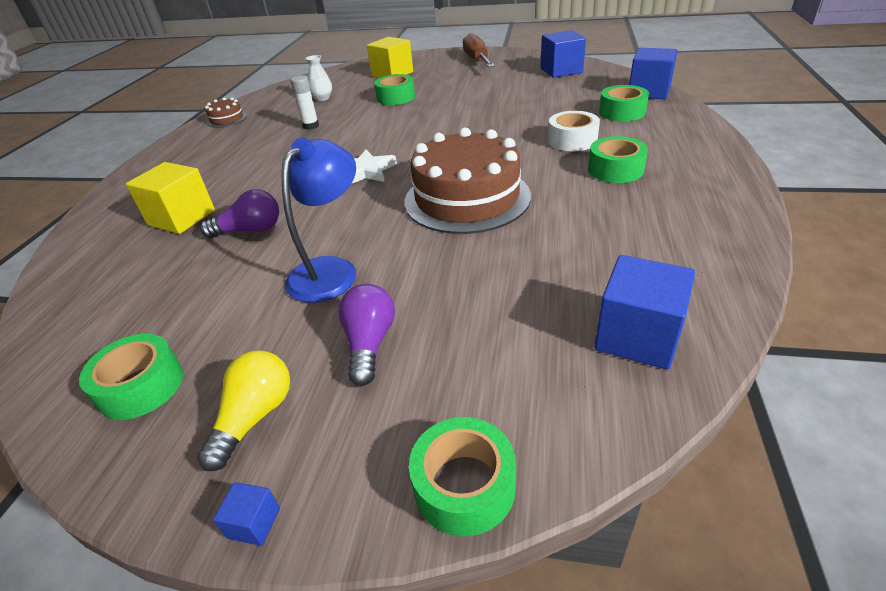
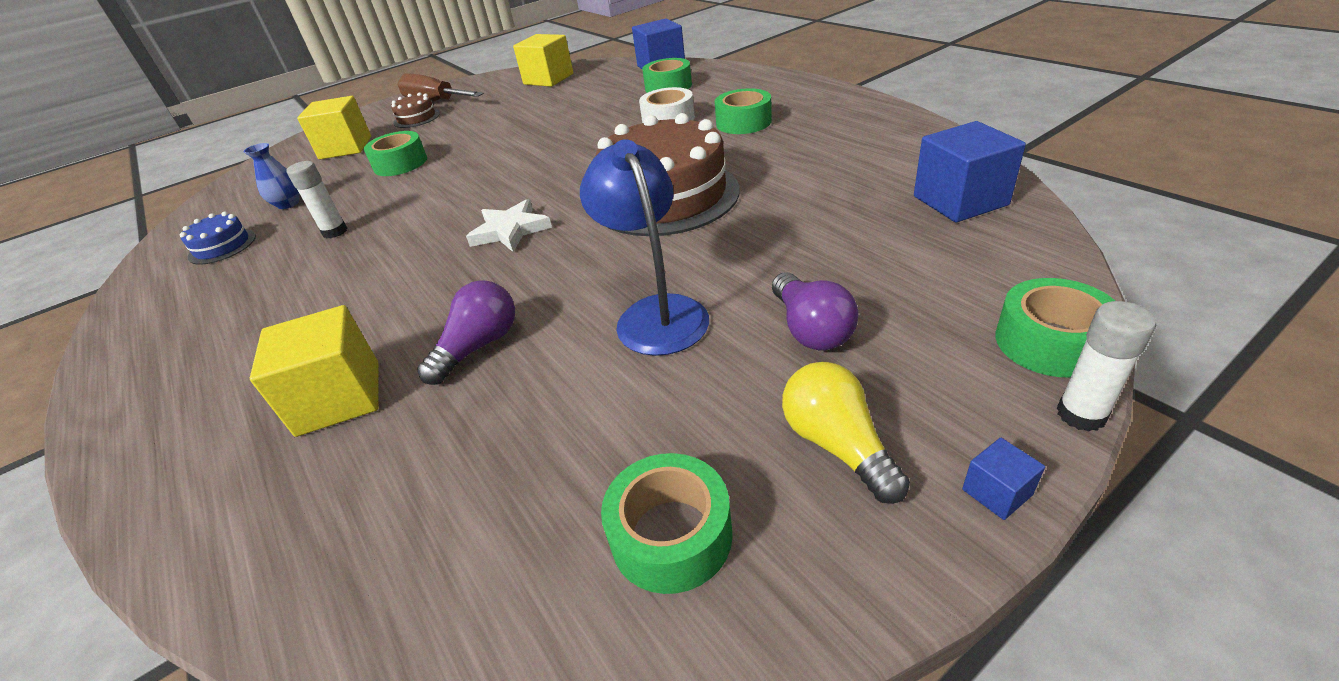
camera: 45 degrees left, 0 degrees up
(227, 119) = (160, 287): brown cake -> brown cake (416, 118)
(270, 110) = (222, 246): none -> blue cake
(322, 98) = (288, 204): white vase -> blue vase
(369, 343) = (810, 329): purple light bulb -> purple light bulb turned 150 degrees counterclockwise
(377, 543) = (1081, 414): none -> white glue stick
(561, 70) = (548, 79): blue cube -> yellow cube

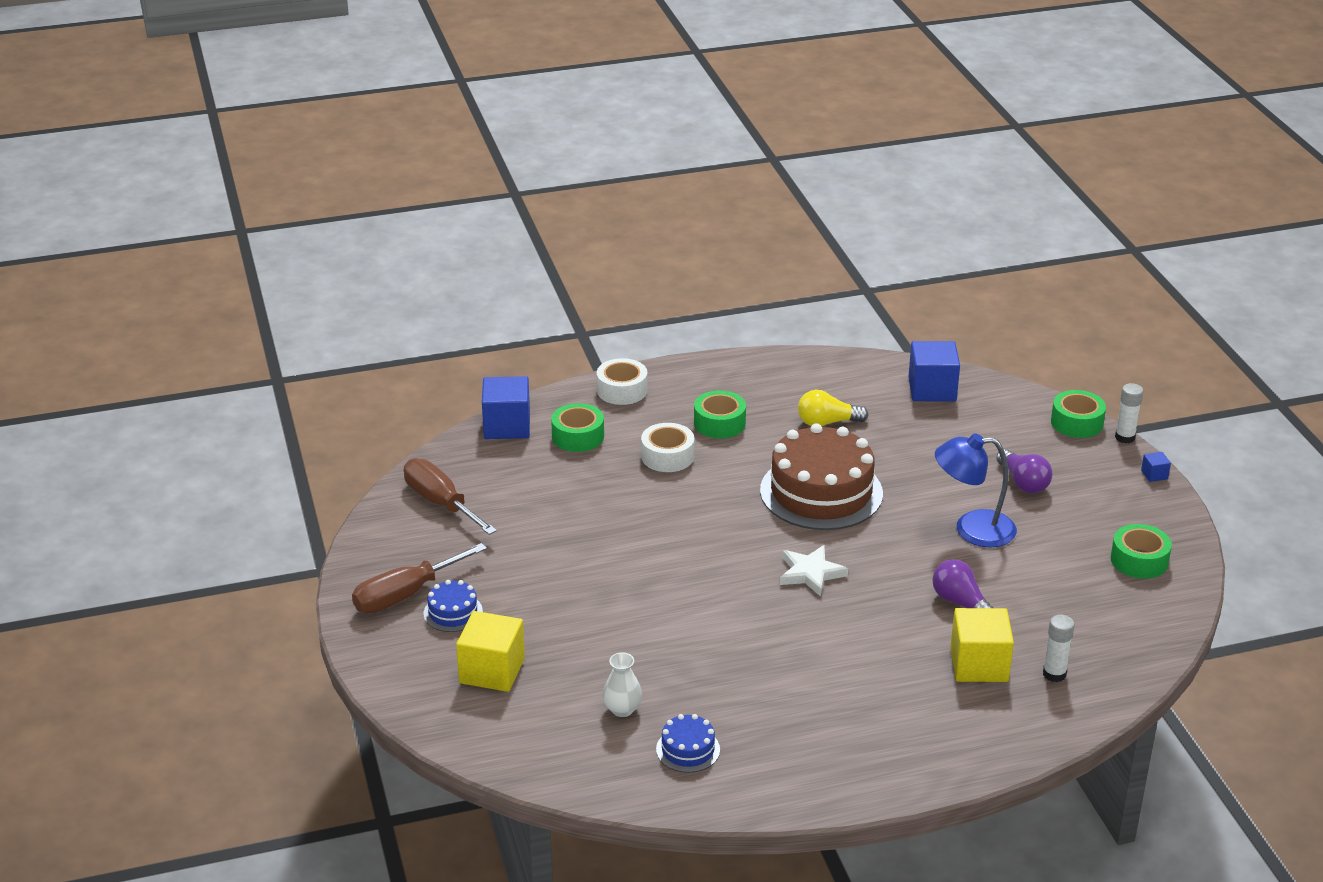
camera: 75 degrees left, 5 degrees down
(288, 204) = (622, 709): blue vase -> white vase
(335, 232) = (723, 673): white glue stick -> white glue stick (1054, 674)
(400, 163) = (592, 629): green tape -> none
(416, 118) = (453, 612): brown cake -> blue cake
(548, 79) = (440, 503): yellow cube -> brown screwdriver
(752, 79) = (622, 390): none -> white tape
(810, 329) = (1023, 482): purple light bulb -> purple light bulb turned 60 degrees clockwise
(837, 445) = (1110, 502): yellow light bulb -> yellow light bulb (827, 422)

